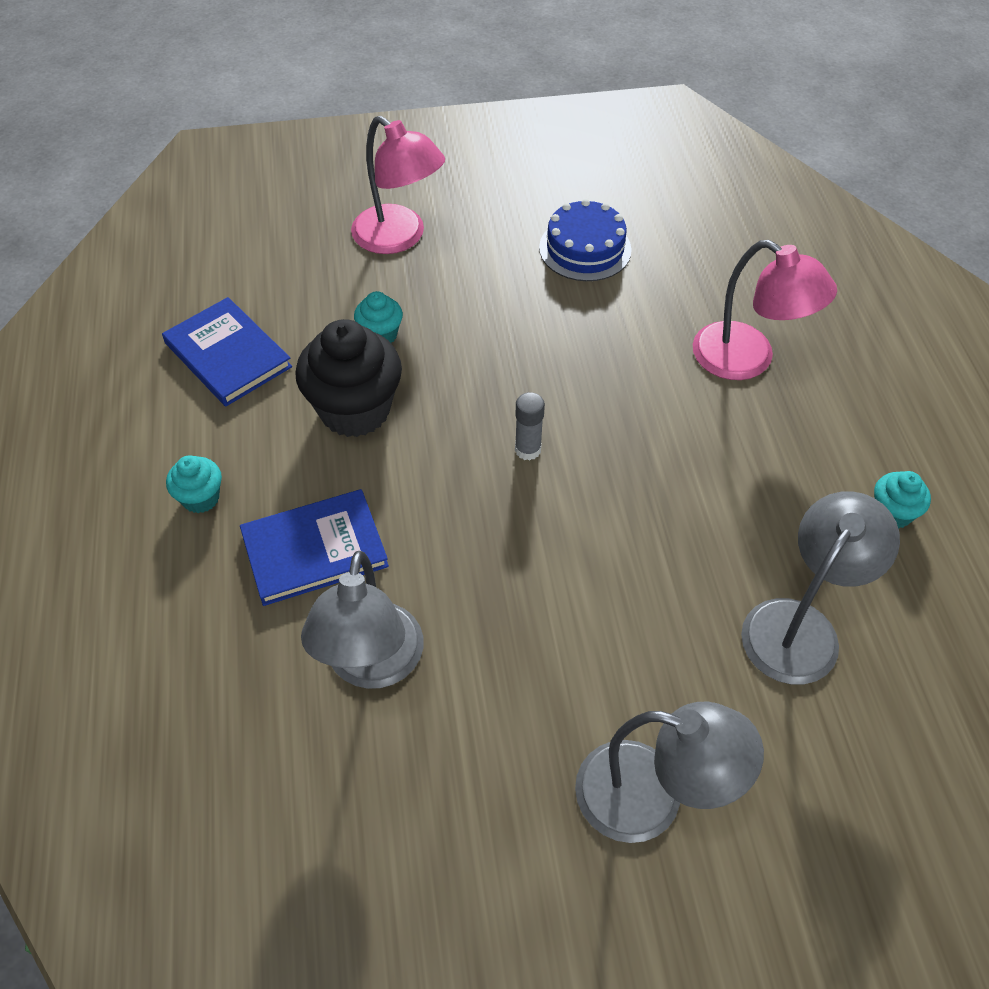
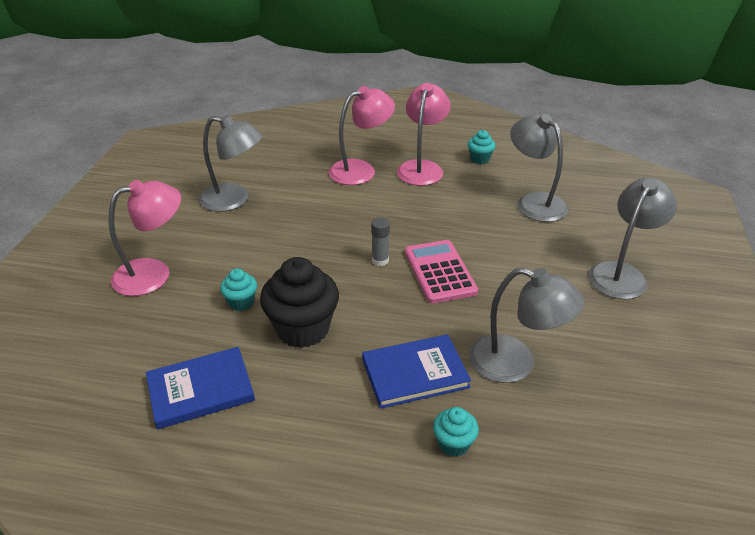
camera: 70 degrees left, 15 degrees down
(201, 498) = (338, 431): turquoise cupcake -> turquoise cupcake (453, 444)
(314, 550) = (415, 373): blue book -> blue book turned 75 degrees clockwise
(534, 528) = (439, 272): none -> pink calculator
(585, 249) = (234, 200): blue cake -> grey lamp
(806, 436) = (422, 168): none -> pink lamp

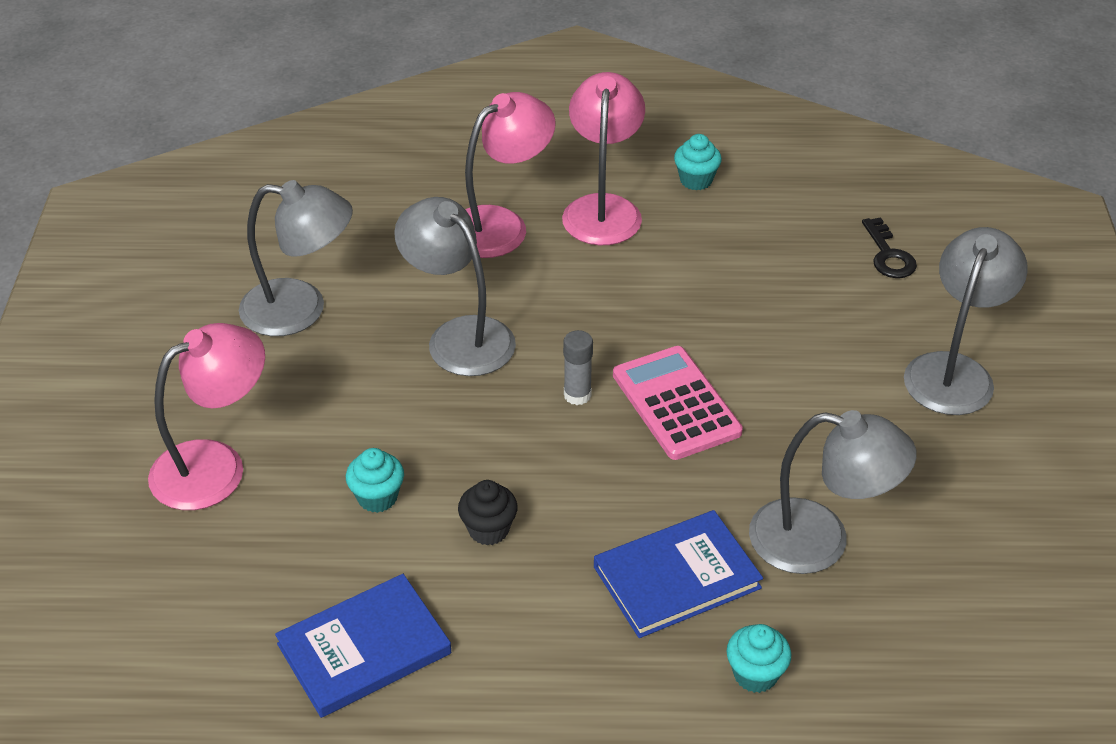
camera: 10 degrees left, 5 degrees up
(302, 329) = (488, 529): black cupcake -> black cupcake, size x0.50
(534, 202) = (800, 256): grey lamp -> grey lamp (459, 336)
(589, 207) = (888, 255): none -> black key

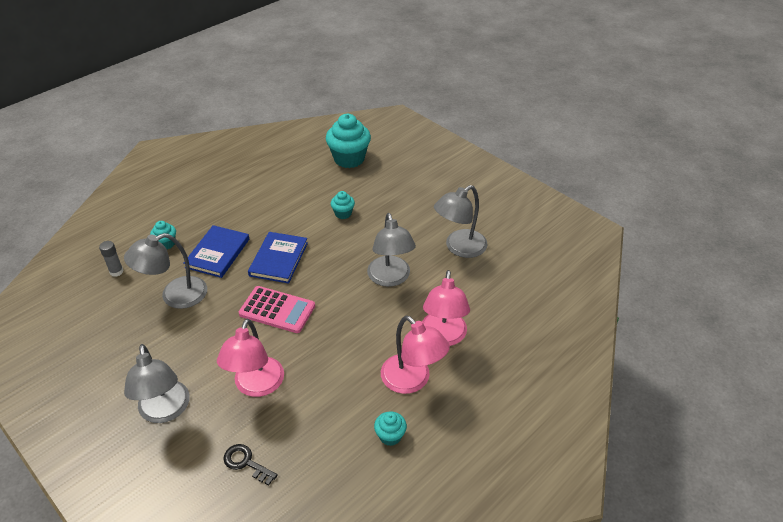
camera: 135 degrees right, 0 degrees up
(194, 621) = (349, 159): none -> turquoise cupcake
(215, 465) = (404, 190): pink lamp -> pink lamp (256, 386)
(364, 649) = (294, 181): blue book -> blue book (279, 259)
(459, 336) = (390, 278): grey lamp -> grey lamp turned 75 degrees clockwise
(488, 529) = (296, 227): black cupcake -> none
(577, 395) = (319, 287): grey glue stick -> grey glue stick (116, 272)

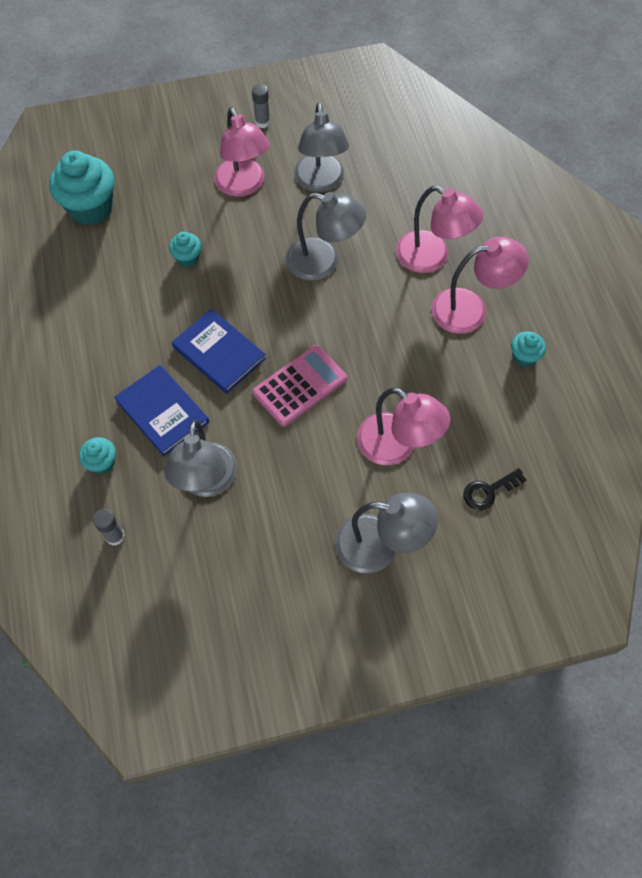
camera: 60 degrees left, 20 degrees up
(423, 213) = (243, 186): none -> pink lamp
(484, 199) = (262, 122): none -> grey glue stick

